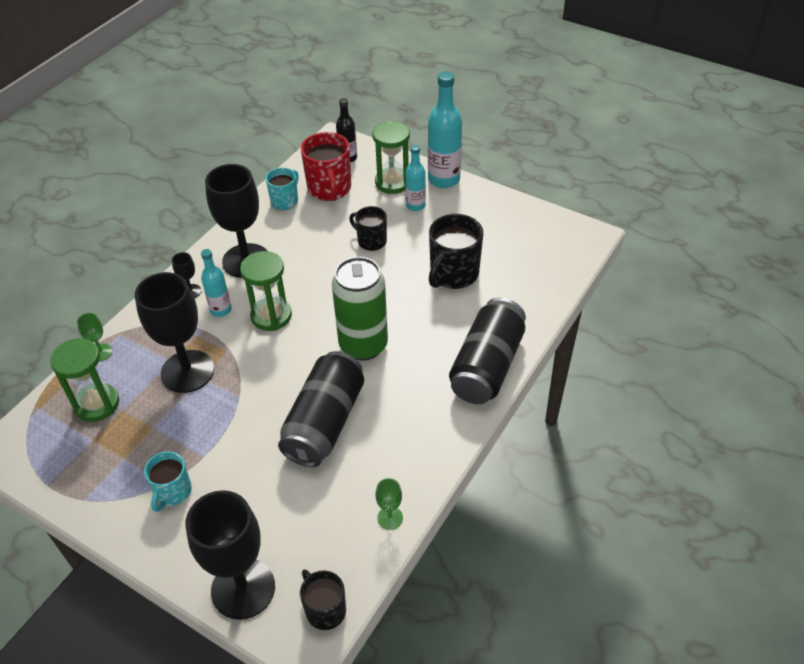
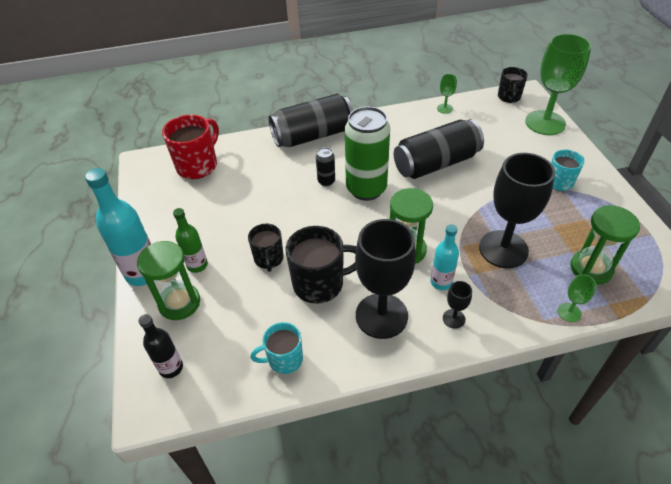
camera: 135 degrees left, 0 degrees up
(243, 588) = (545, 123): black goblet -> green goblet
(329, 189) = (233, 341): red mug -> red mug (198, 165)
(408, 328) = (326, 181): none -> black can
(415, 205) = (197, 265): turquoise bottle -> green bottle
(453, 274) = (253, 194): black mug -> black mug (320, 284)

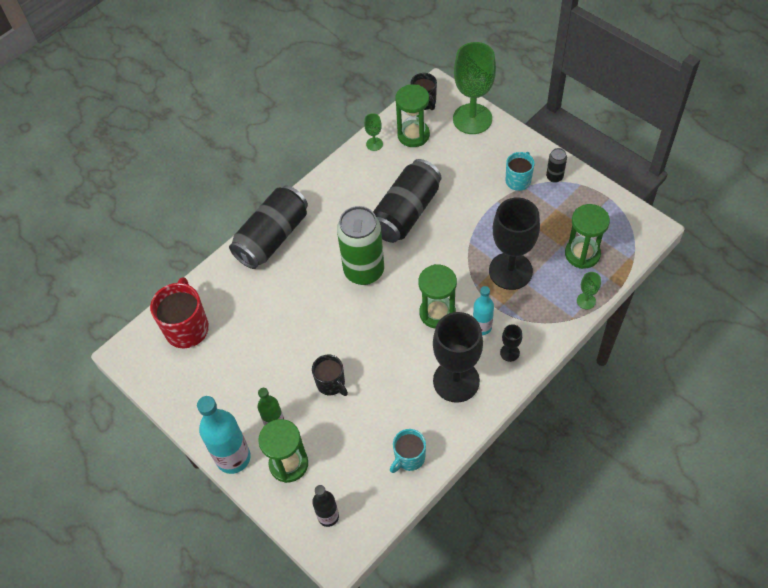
camera: 30 degrees left, 10 degrees up
(320, 284) = (390, 382): black mug -> none
(326, 181) = (323, 281): black can -> black can (554, 177)
(483, 115) = (413, 135): none -> green hourglass

